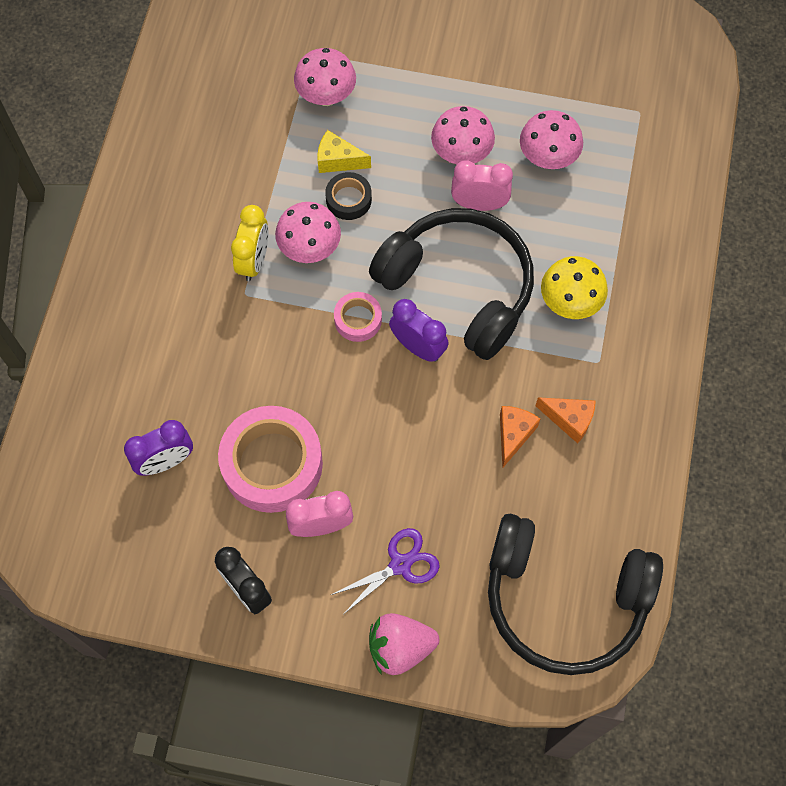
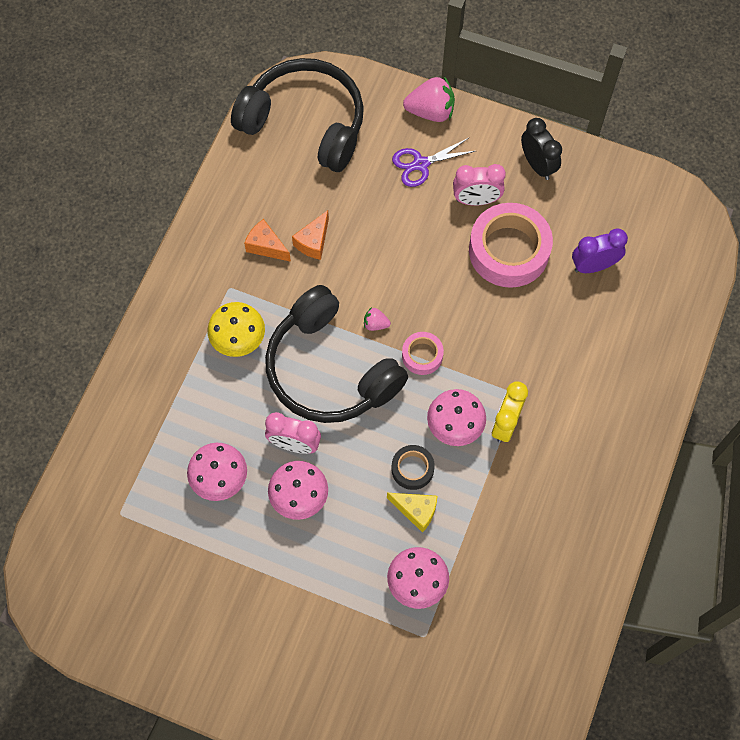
camera: 170 degrees left, 0 degrees up
(418, 347) = (375, 324): purple clock -> pink strawberry

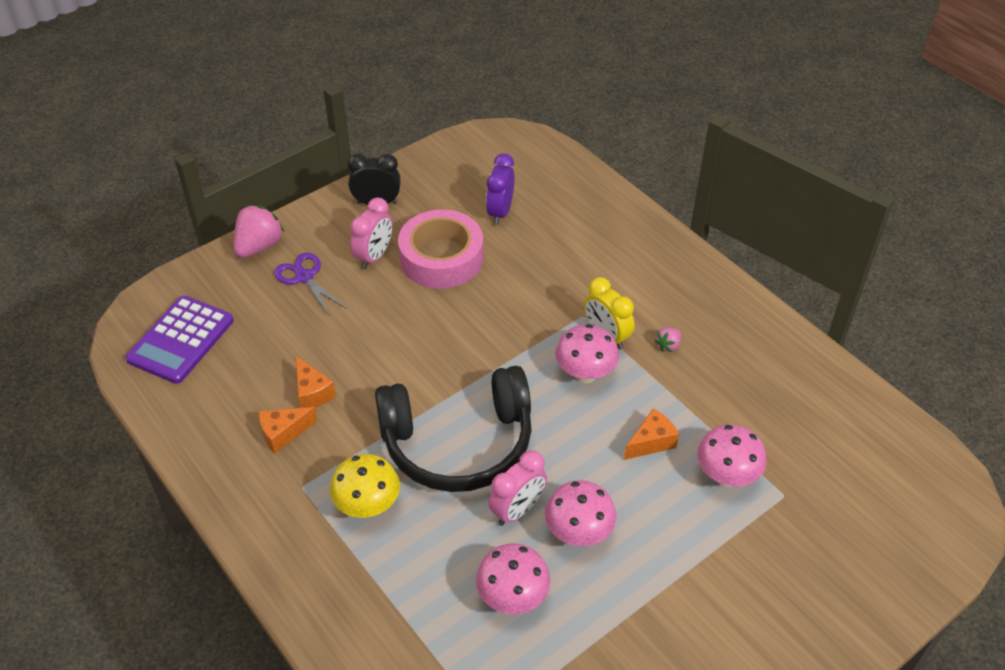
camera: 60 degrees left, 20 degrees down
(305, 123) = (181, 340): black headphones -> purple calculator
(375, 324) = (438, 384): pink strawberry -> pink strawberry (668, 345)
(412, 469) = (607, 425): black tape -> none
(416, 511) = (651, 442): yellow cheese -> orange cheese
(420, 164) = (304, 277): purple scissors -> purple scissors turned 135 degrees clockwise
(422, 355) = (496, 364): pink tape -> none

